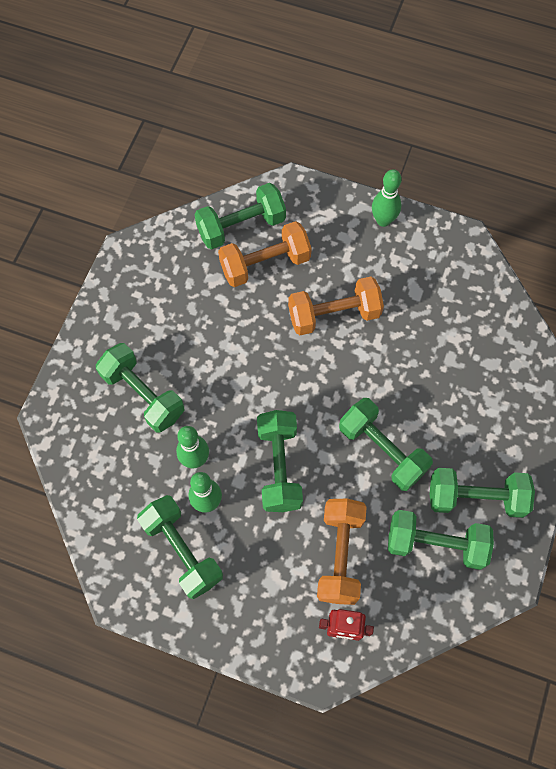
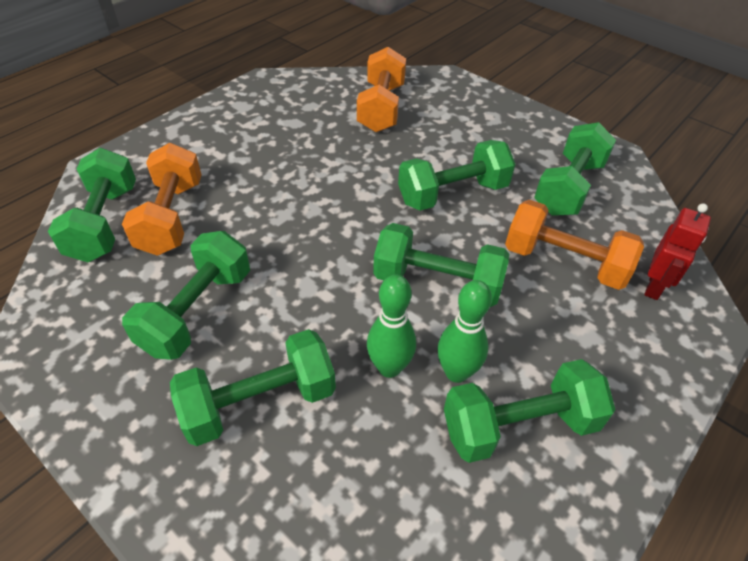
camera: 70 degrees left, 20 degrees down
(334, 314) = (277, 182): orange dumbbell -> orange dumbbell (381, 108)
(383, 220) = (201, 119): green bowling pin -> none
(476, 498) = (528, 149): green dumbbell -> green dumbbell (197, 311)

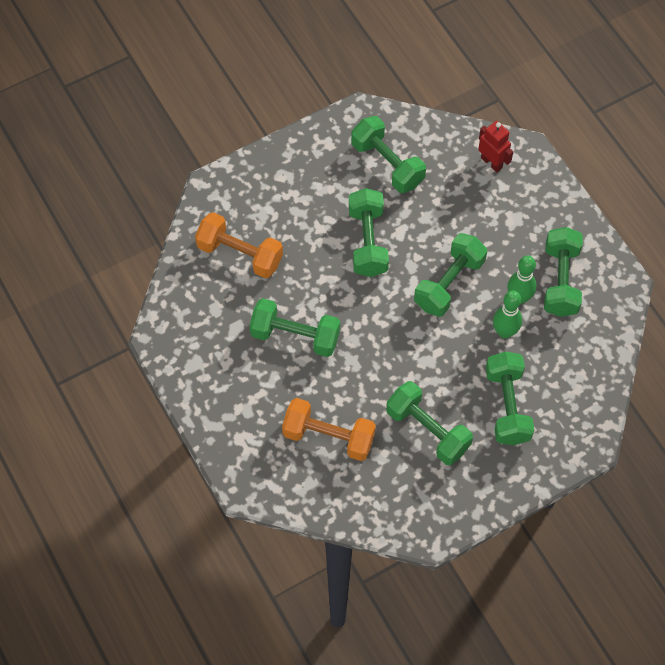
camera: 70 degrees left, 15 degrees up
(104, 223) = (319, 483): green dumbbell -> green dumbbell (295, 336)
(564, 262) = (456, 202): orange dumbbell -> none

